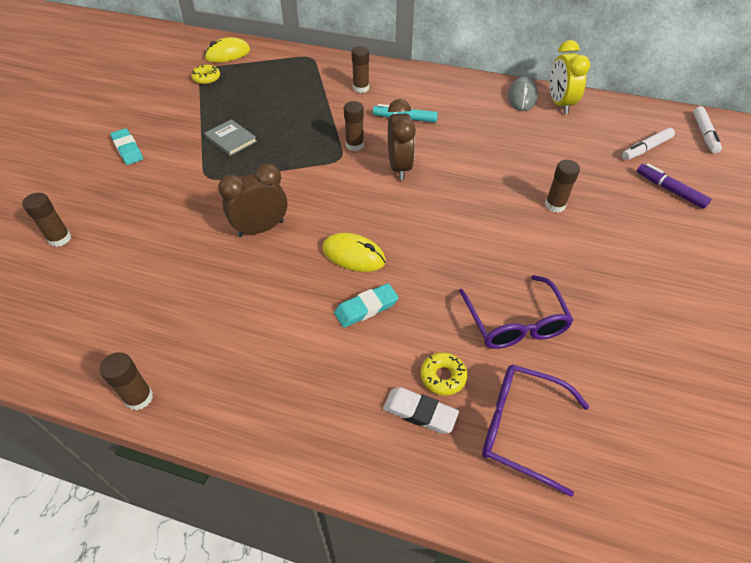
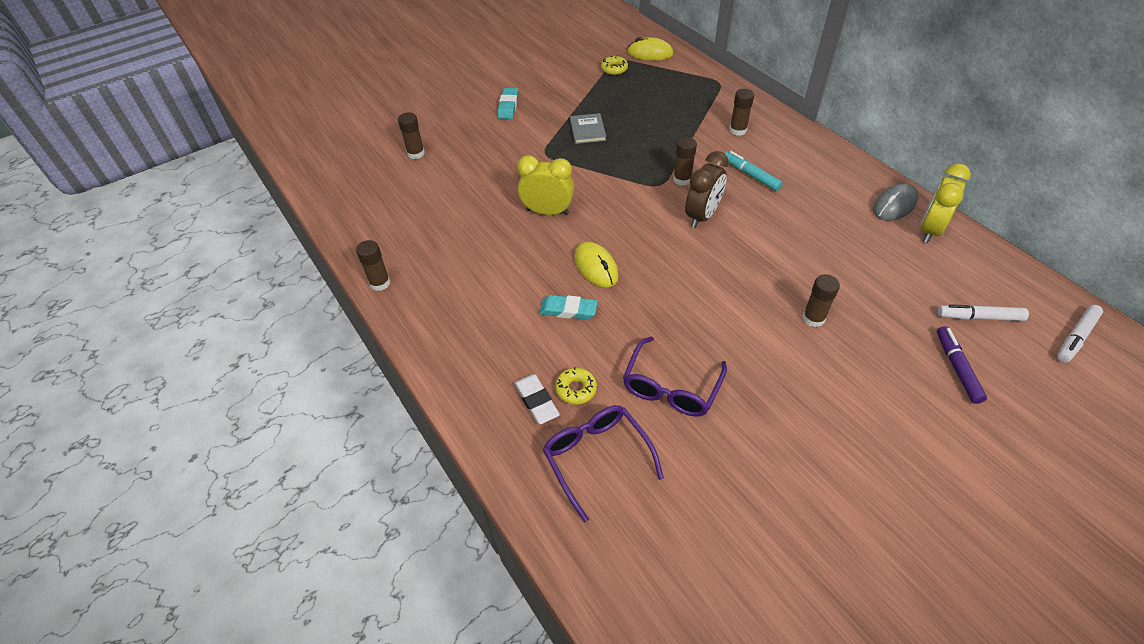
camera: 40 degrees right, 0 degrees up
(261, 229) = (547, 212): brown clock -> yellow clock

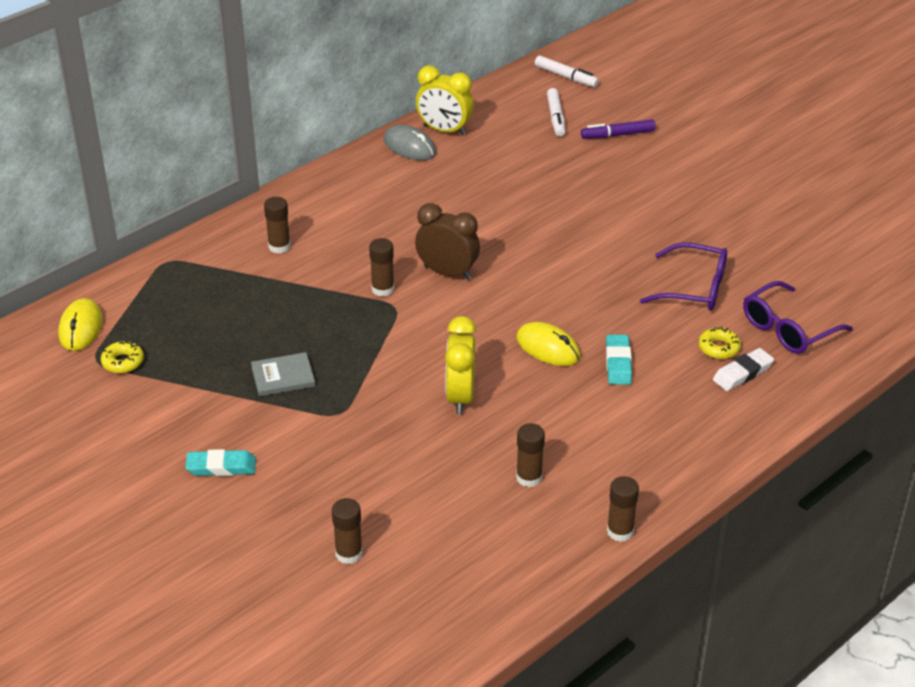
camera: 100 degrees left, 10 degrees down
(596, 267) = (548, 348): yellow mouse -> yellow mouse turned 75 degrees clockwise
(751, 175) = (369, 237): turquoise marker -> none
(813, 318) = (583, 204): brown glue stick -> brown glue stick (529, 477)

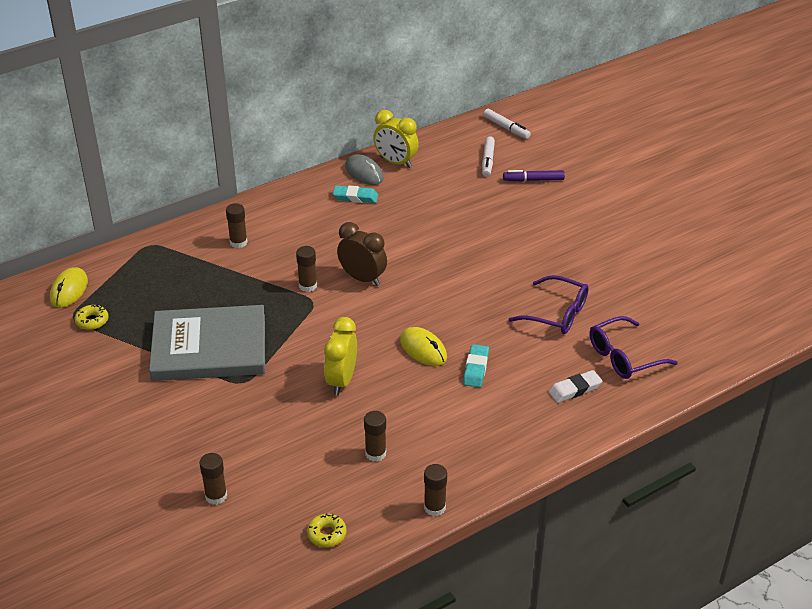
camera: 10 degrees right, 0 degrees up
(221, 467) = (140, 414): turquoise eraser -> turquoise eraser (355, 197)
(283, 376) = (209, 347): grey book -> grey book, size x2.46
(719, 348) = (561, 366): yellow donut -> yellow donut (327, 534)

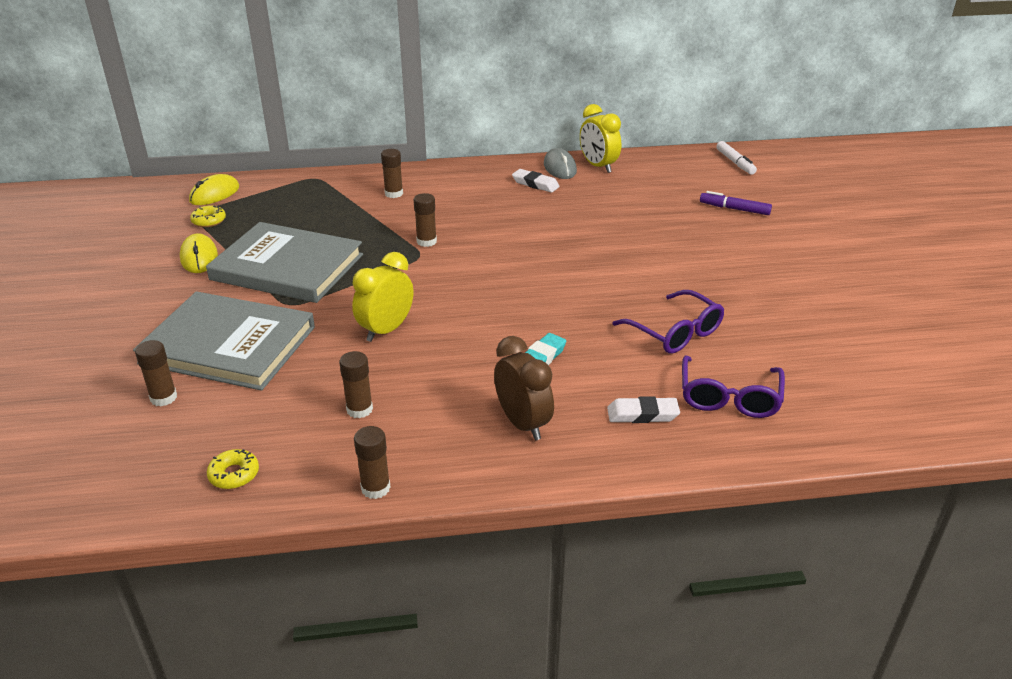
camera: 25 degrees right, 5 degrees down
(226, 435) = (228, 345): none -> grey book
(355, 197) = (535, 184): turquoise eraser -> white eraser
(362, 278) = (485, 249): brown clock -> brown clock (523, 424)
(423, 349) = (496, 325): yellow mouse -> yellow mouse (199, 257)
(487, 161) = (695, 184): white marker -> none
(623, 357) = (729, 398): purple glasses -> purple glasses turned 75 degrees counterclockwise

